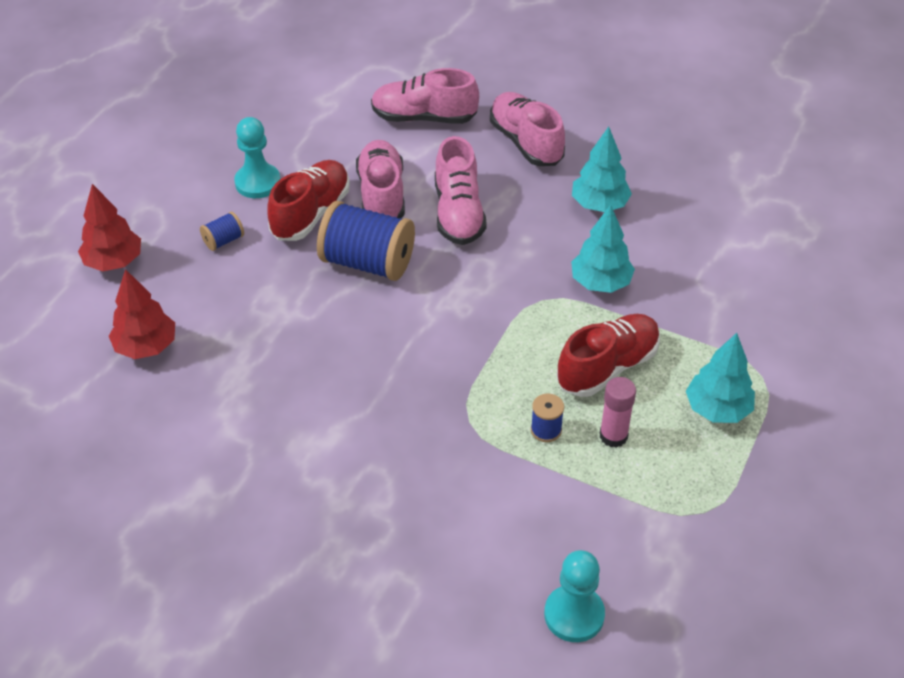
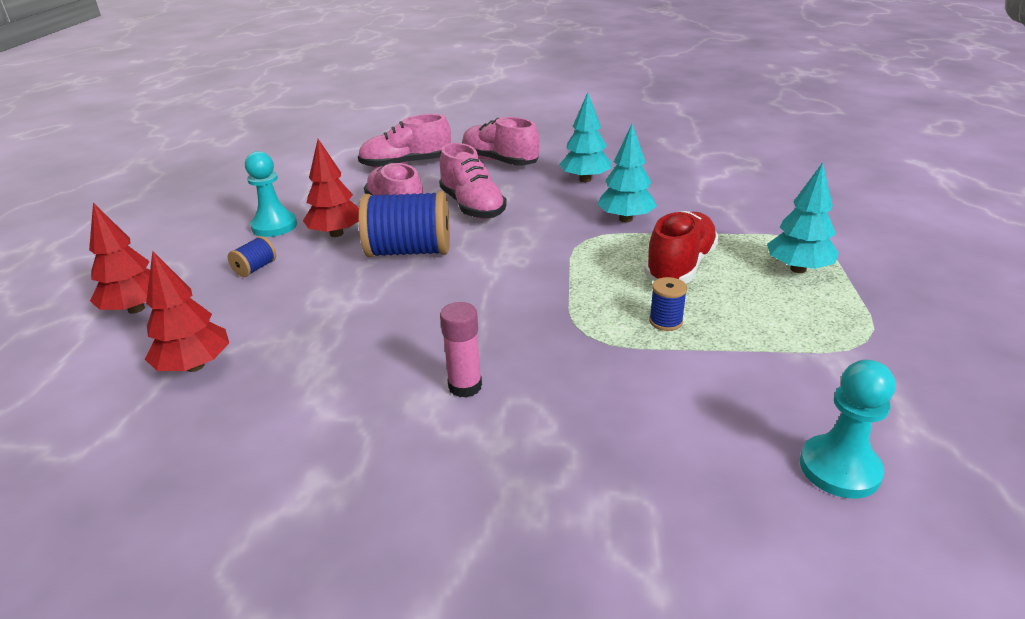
camera: 20 degrees left, 15 degrees down
(311, 213) = (336, 234): red shoe -> red tree
(613, 436) = (730, 309): pink glue stick -> pink glue stick (465, 386)

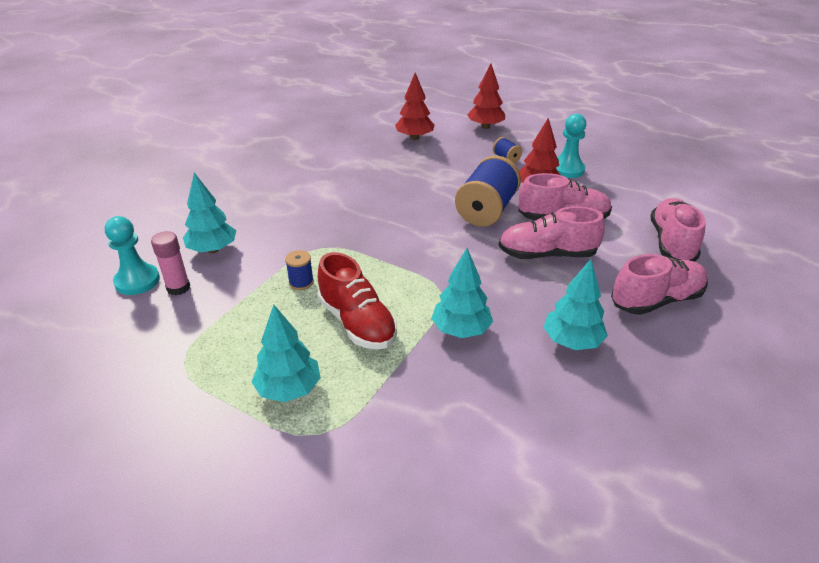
camera: 115 degrees right, 5 degrees up
(465, 386) = (322, 198): pink glue stick -> pink glue stick (178, 288)
(693, 431) = (213, 249): none -> turquoise tree

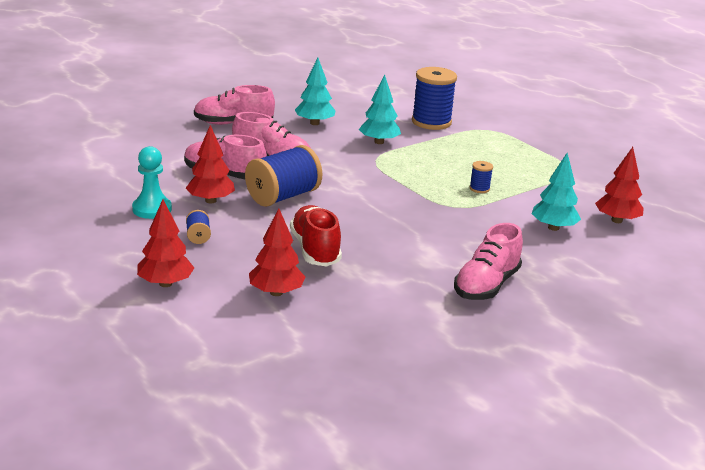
camera: 160 degrees left, 10 degrees down
(137, 281) = (617, 220): turquoise pawn -> red tree
(178, 288) = (580, 208): pink glue stick -> none
(289, 389) = (501, 145): turquoise tree -> none
(357, 323) = (446, 160): red shoe -> red shoe (315, 250)
(419, 417) = (431, 122): none -> blue spool
(672, 243) = (165, 142): pink shoe -> pink shoe (486, 285)

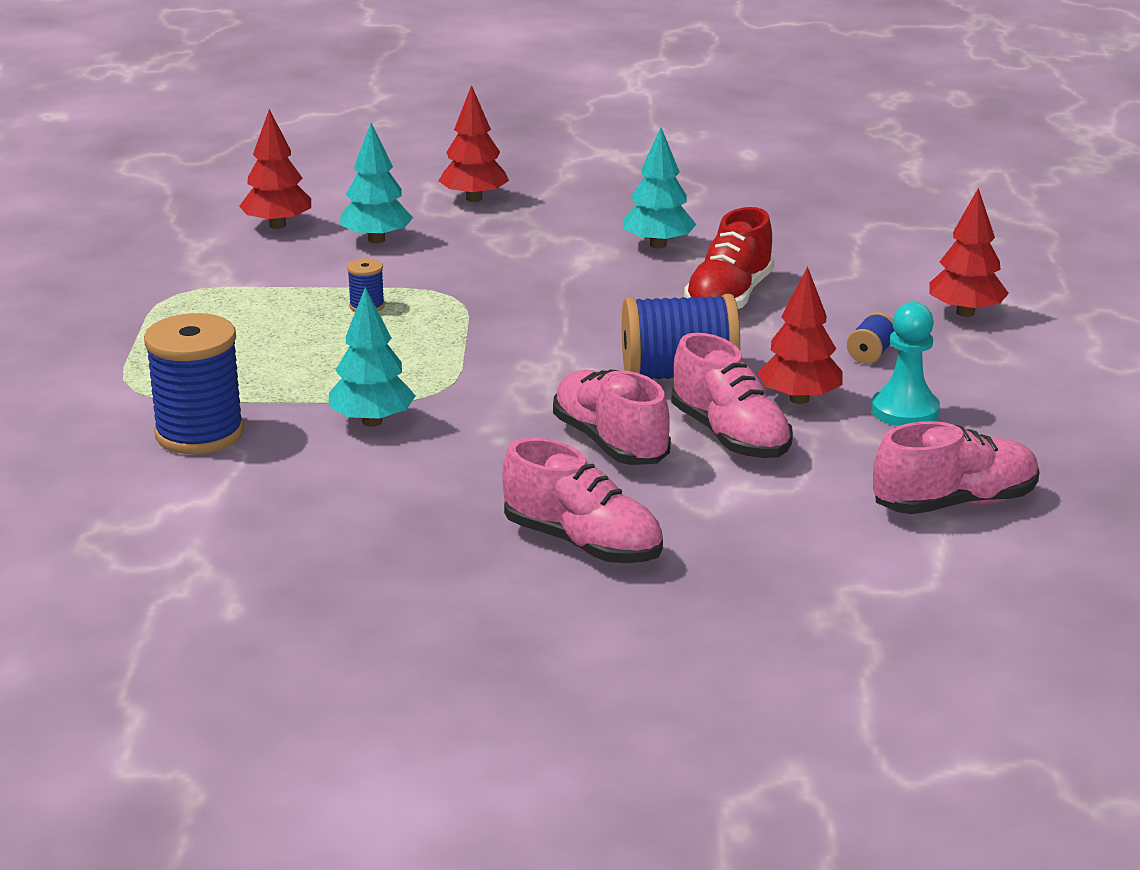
camera: 140 degrees left, 0 degrees up
(276, 292) = (836, 270): red tree -> red tree (474, 199)
(314, 123) = (420, 497): turquoise tree -> turquoise tree (658, 245)
(486, 285) = (580, 215): pink shoe -> pink shoe (954, 503)

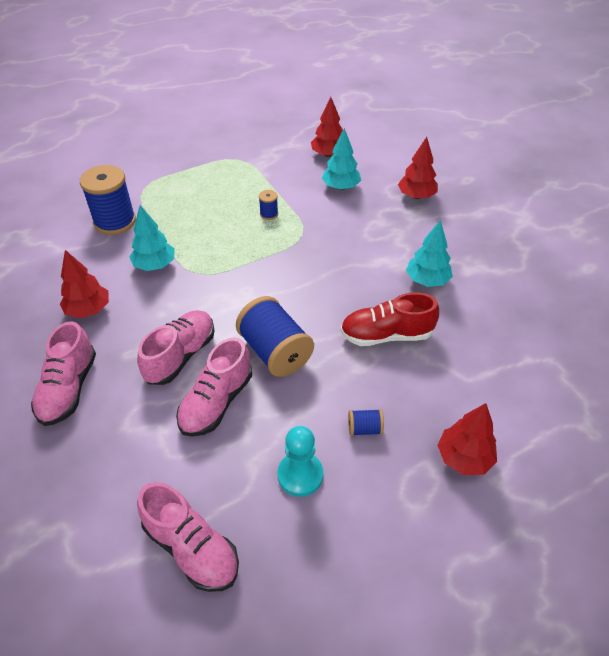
camera: 60 degrees right, 20 degrees up
(799, 399) = (281, 416): red tree -> red tree (89, 310)

